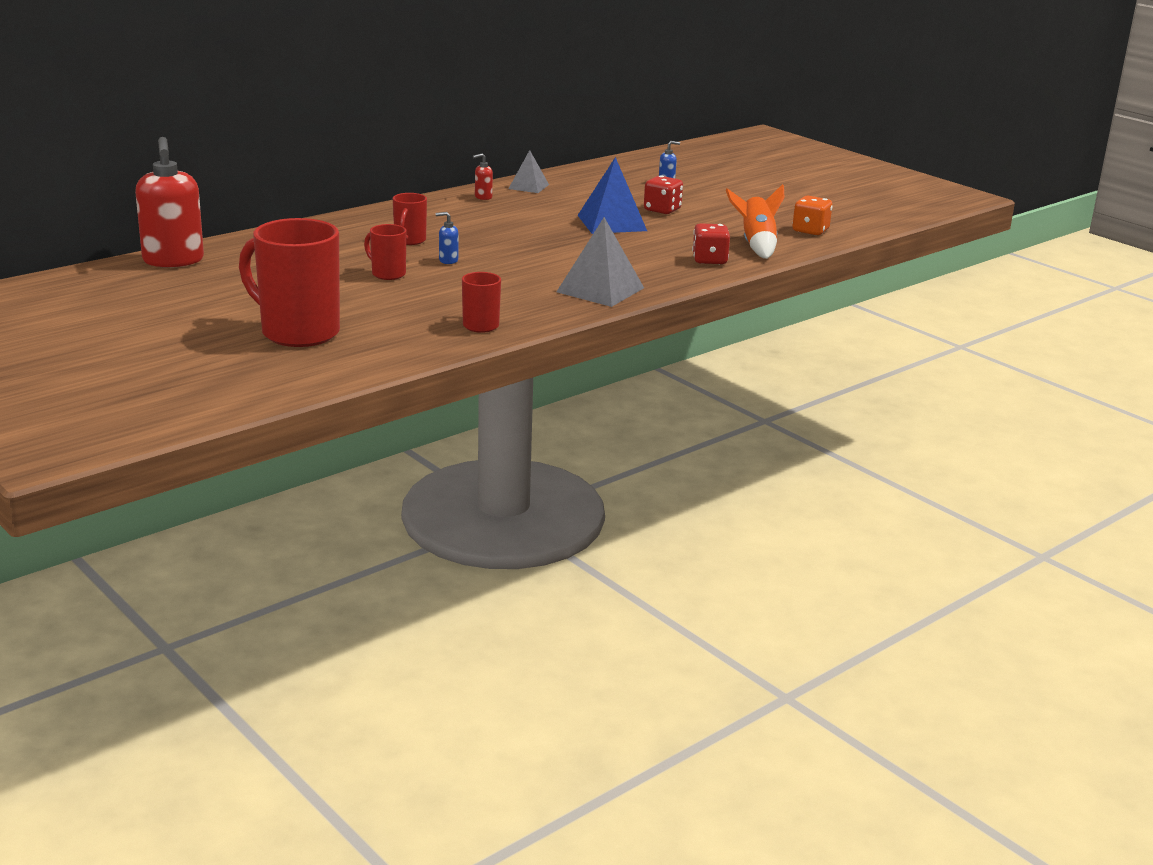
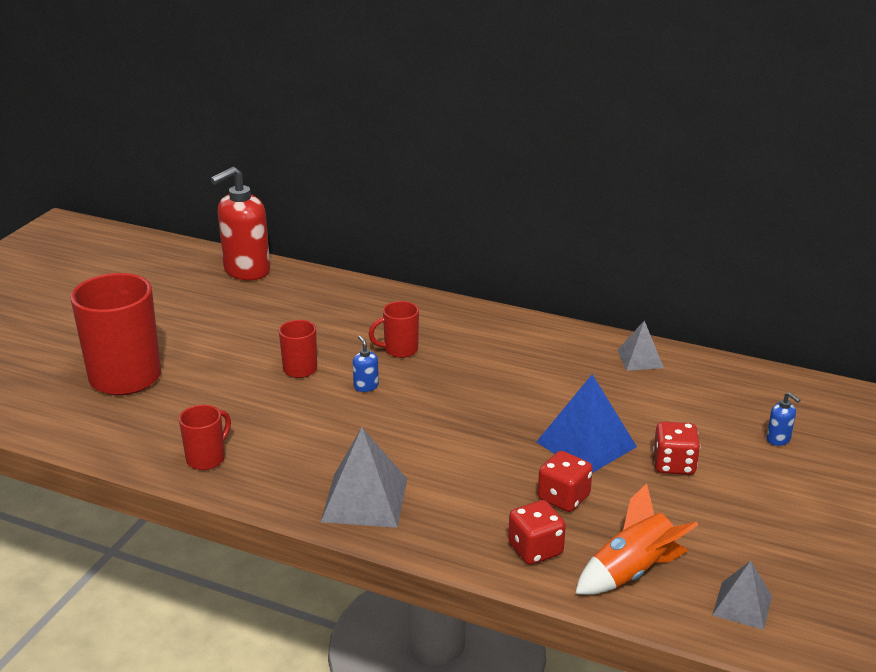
camera: 65 degrees right, 5 degrees up
(483, 197) = (572, 345): red soap dispenser -> none
(664, 242) = (563, 498): none -> red dice
(810, 231) = (742, 605): orange dice -> grey pyramid

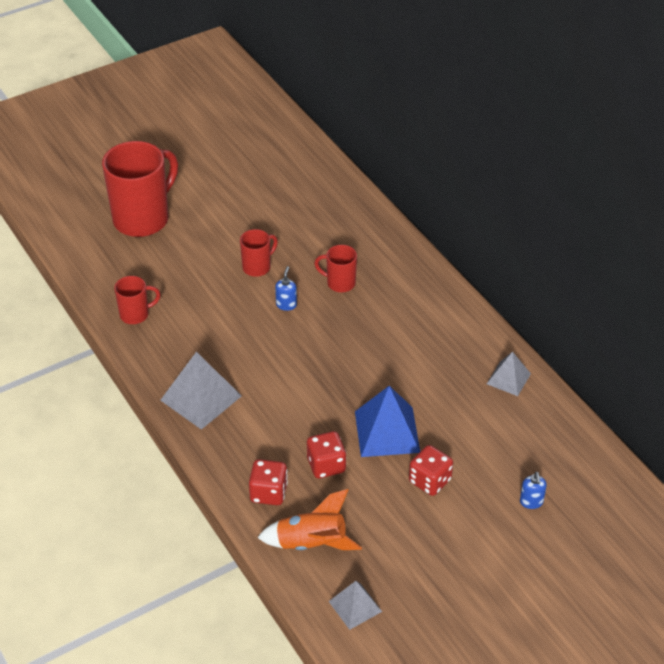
camera: 35 degrees right, 15 degrees up
(246, 271) = (301, 154): red soap dispenser -> none

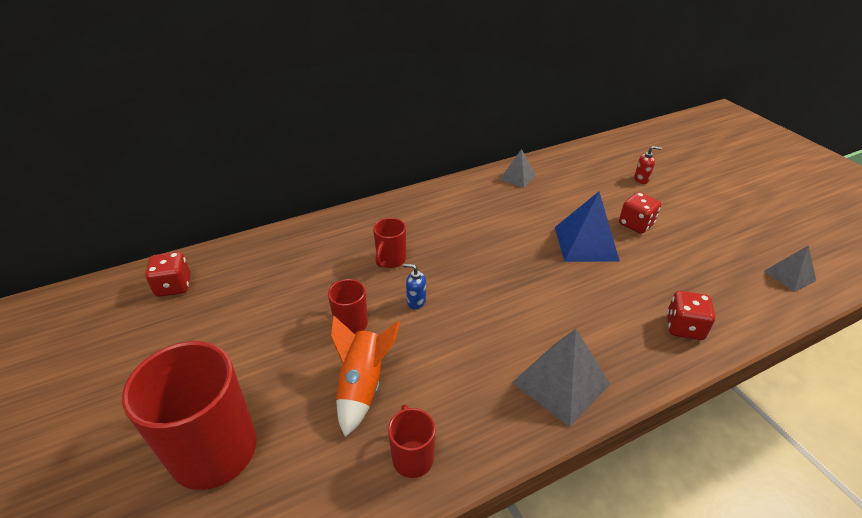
camera: 85 degrees left, 5 degrees down
(311, 543) = (734, 299): orange rocket -> orange rocket (362, 385)
(326, 465) = (636, 284): red dice -> red dice (174, 286)
(531, 502) = (641, 179): blue soap dispenser -> red soap dispenser

